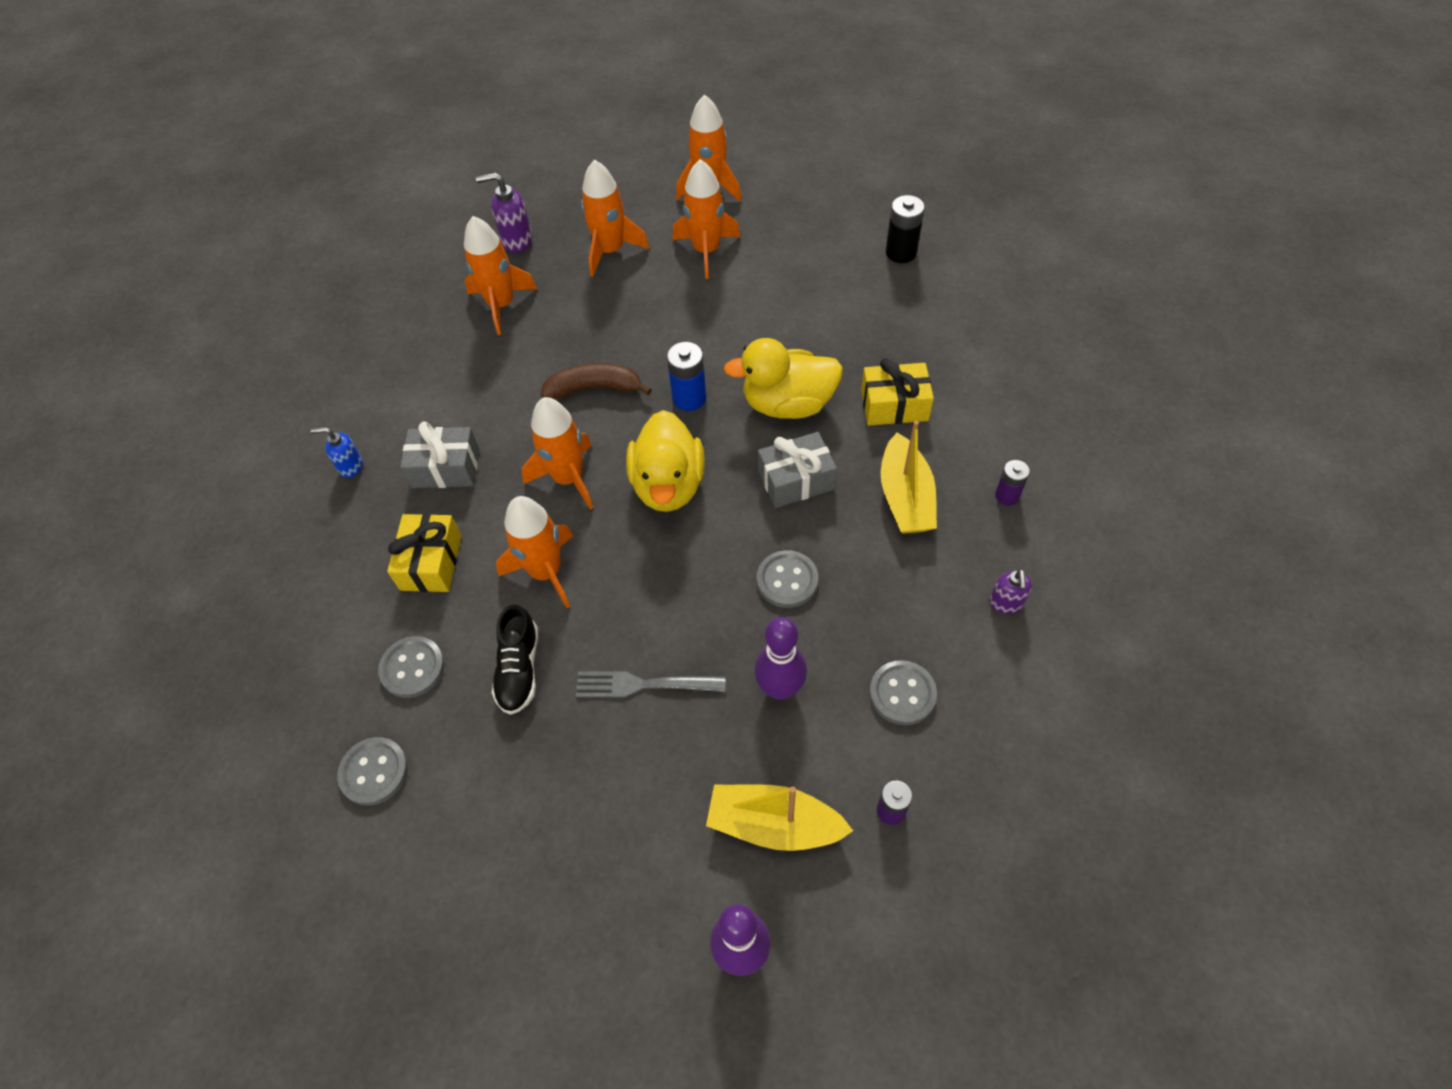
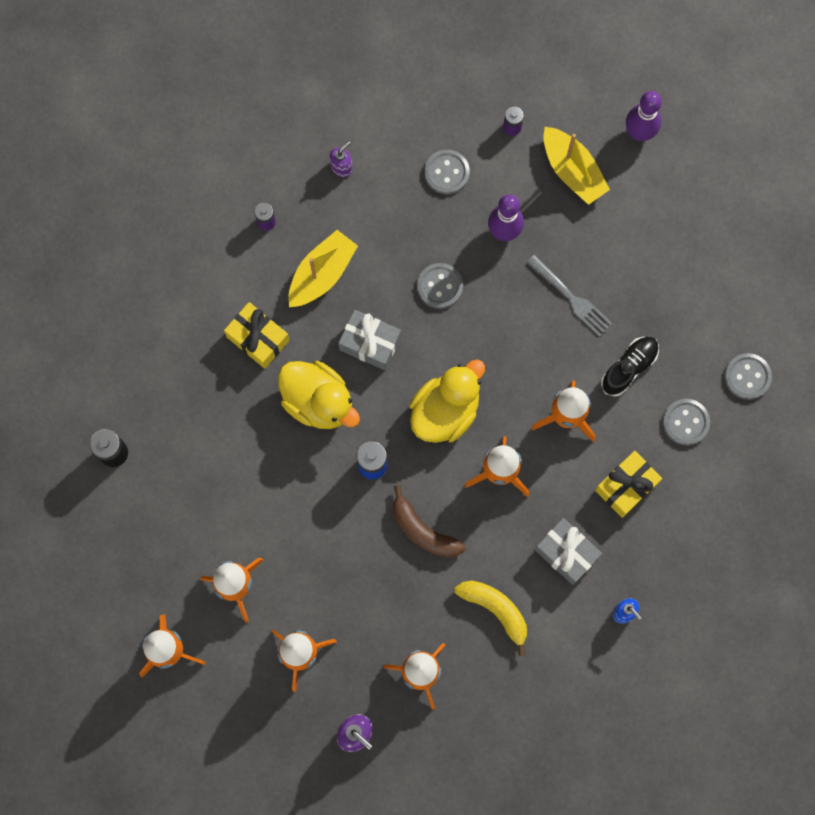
camera: 140 degrees left, 20 degrees up
(475, 384) = (496, 610): none -> yellow banana

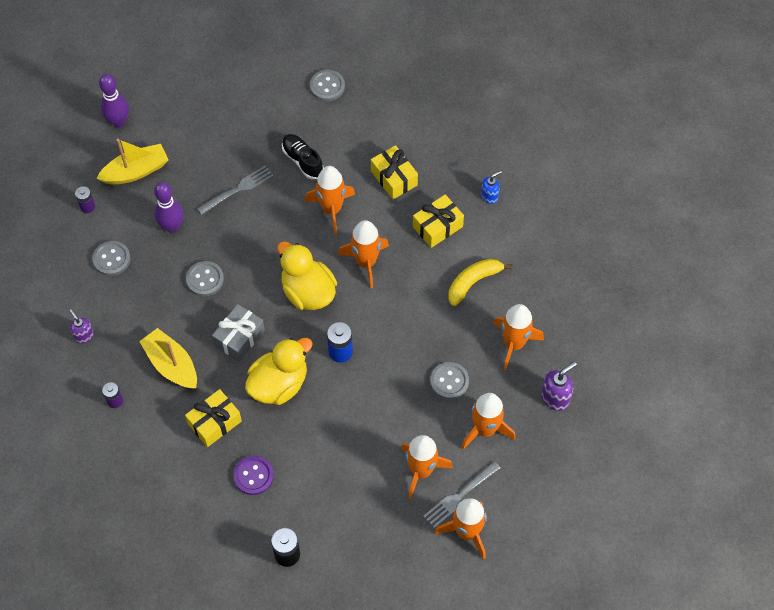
camera: 80 degrees left, 15 degrees down
(200, 396) = (253, 476): none -> purple button
(213, 637) = (460, 495): none -> grey fork
(423, 530) = (401, 323): brown banana -> none
(566, 553) = (437, 227): grey gift -> yellow gift
(686, 422) = (353, 131): grey button -> grey button (449, 381)

